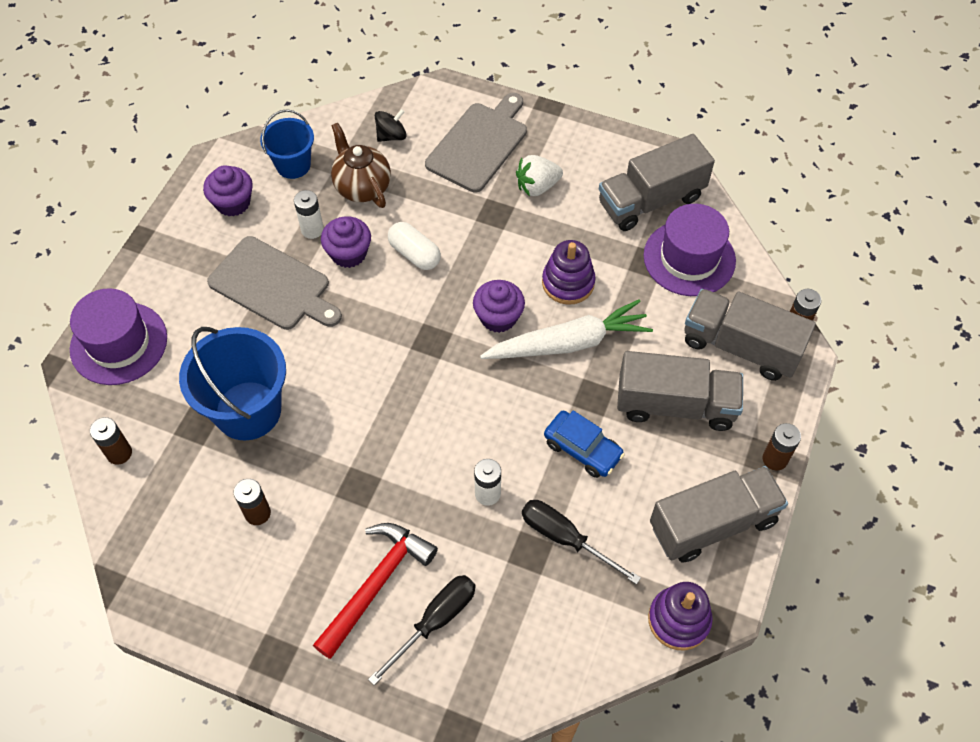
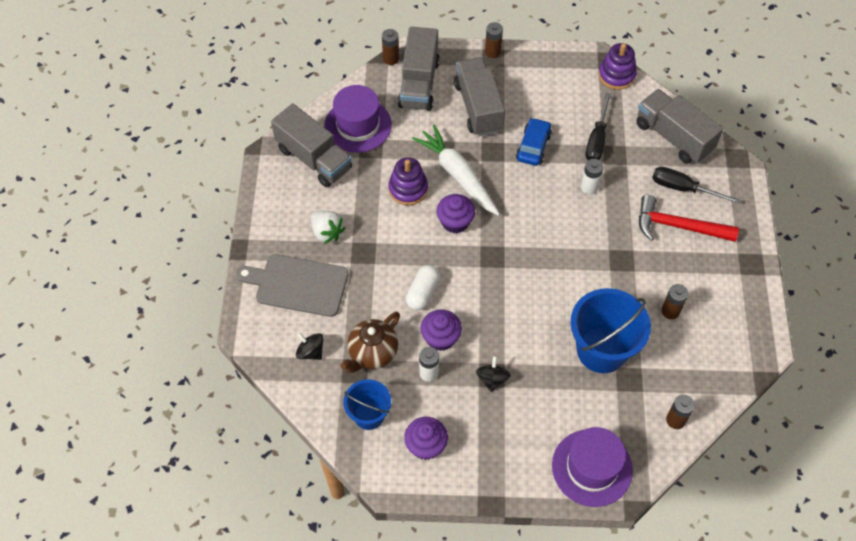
camera: 110 degrees left, 0 degrees up
(273, 285) = (492, 379): grey cutting board -> black spinning top
(712, 523) = (550, 72): grey truck -> grey truck (673, 137)

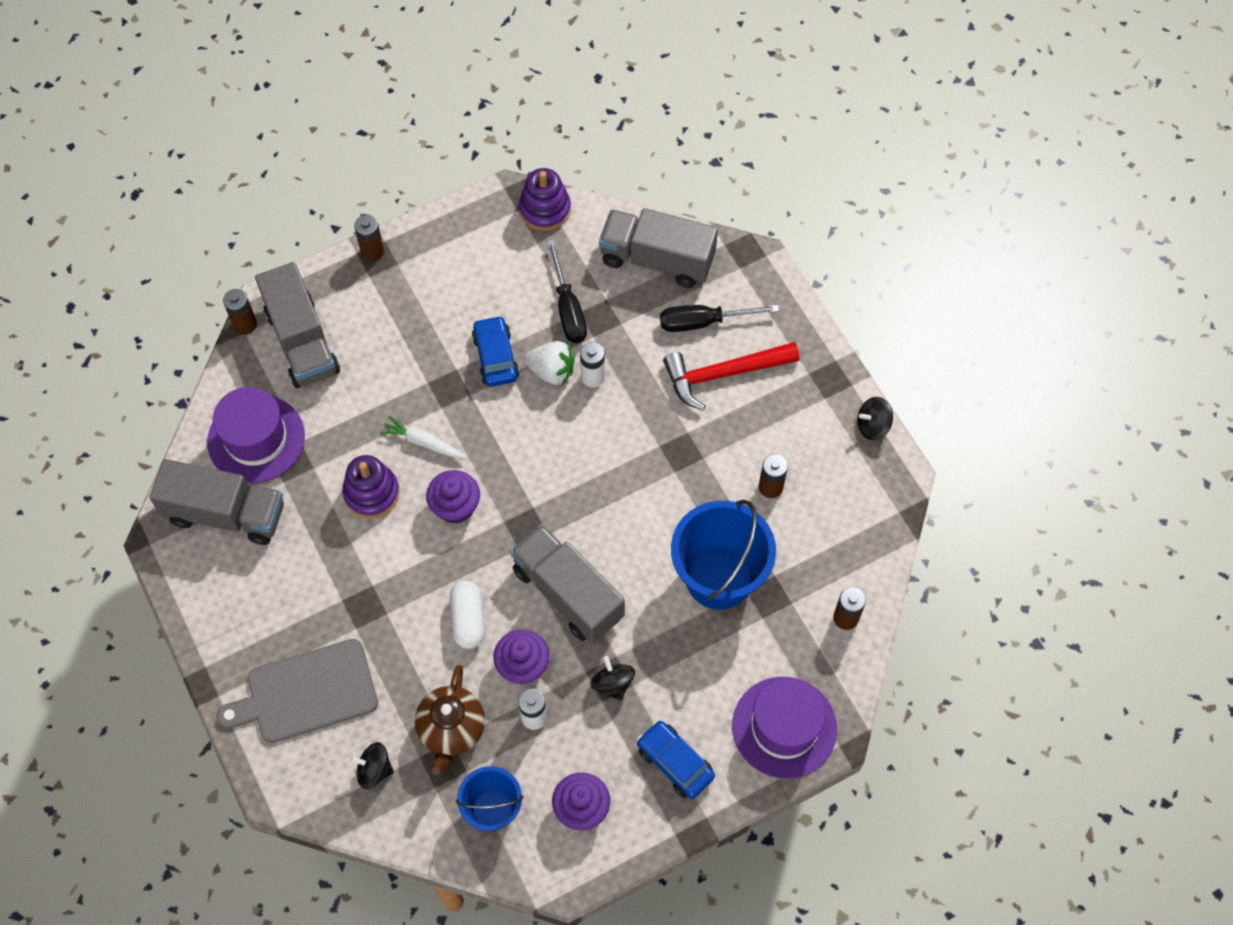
camera: 30 degrees left, 5 degrees up
(327, 233) = (302, 604): white strawberry -> white strawberry (551, 371)
(458, 175) = (423, 442): white carrot -> white carrot, size x0.52
(478, 107) = (397, 337): grey truck -> grey truck (568, 593)
(504, 450) = (675, 762): none -> blue car
(765, 307) = (872, 426): none -> black spinning top

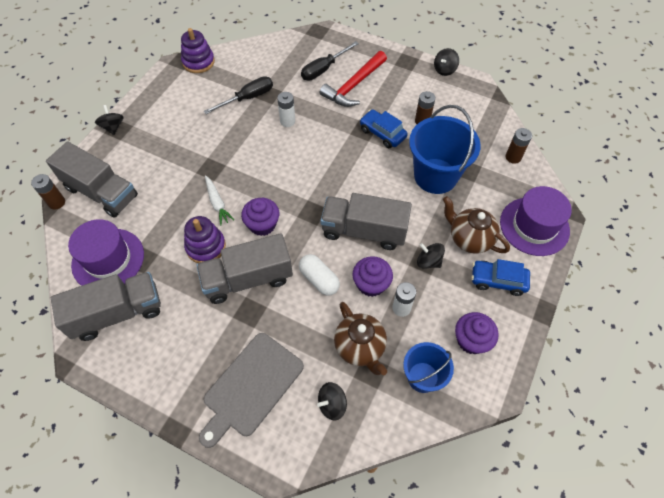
camera: 35 degrees left, 5 degrees down
(372, 251) = (113, 127): brown battery -> black spinning top
(423, 442) = (217, 203): white carrot -> white carrot turned 105 degrees counterclockwise
(495, 357) = (226, 140): blue car -> blue car (382, 133)
(551, 371) = (263, 130): white strawberry -> none
(568, 308) = (247, 98): black screwdriver -> black screwdriver turned 75 degrees counterclockwise
(657, 260) = (276, 55): grey truck -> grey truck (248, 279)
(687, 689) = (469, 239): none -> brown teapot

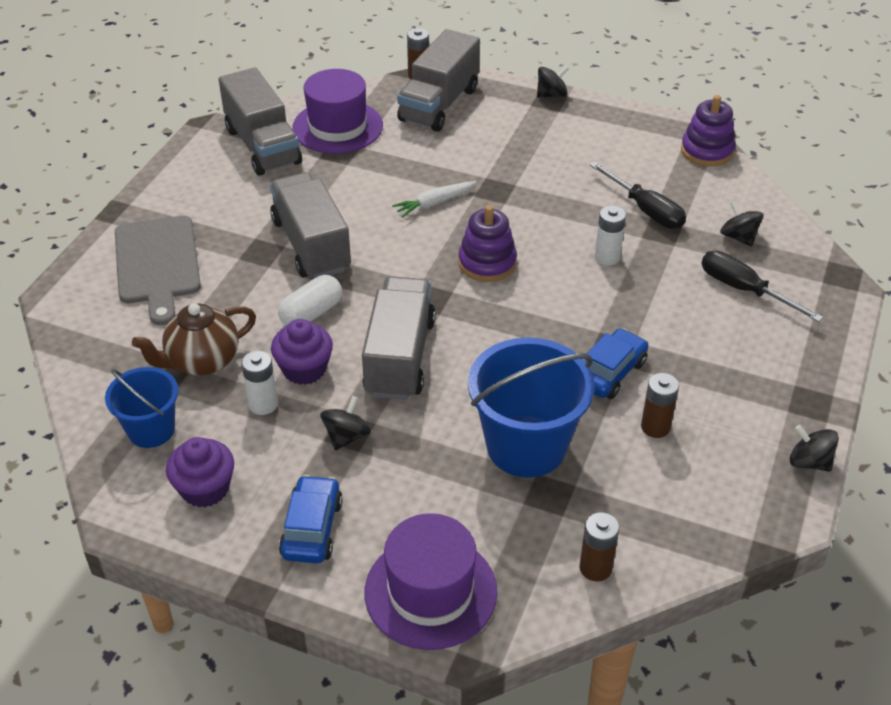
camera: 85 degrees right, 15 degrees down
(206, 247) = (361, 202): purple stacking toy -> purple stacking toy (487, 263)
(251, 386) = (157, 264): grey cutting board -> grey cutting board turned 135 degrees counterclockwise
(262, 225) = (401, 249): purple cupcake -> none
(332, 404) = (124, 338): black spinning top -> black spinning top (738, 237)
(354, 85) = (717, 331): red hammer -> none
(469, 239) = (394, 492): brown teapot -> none

